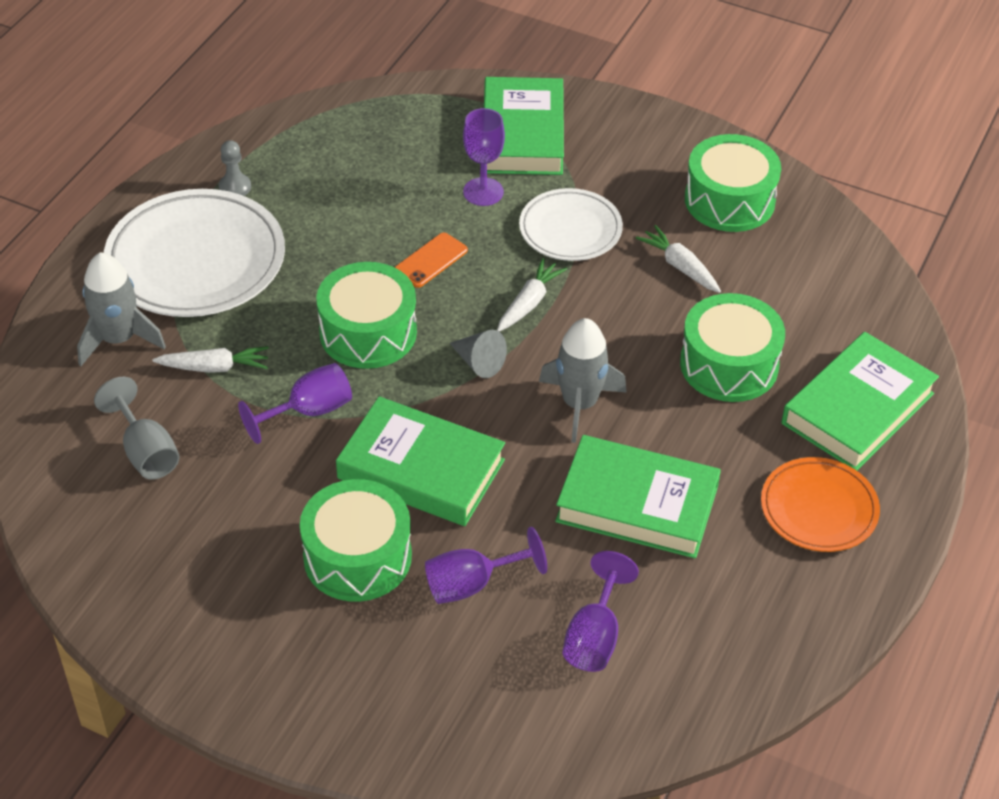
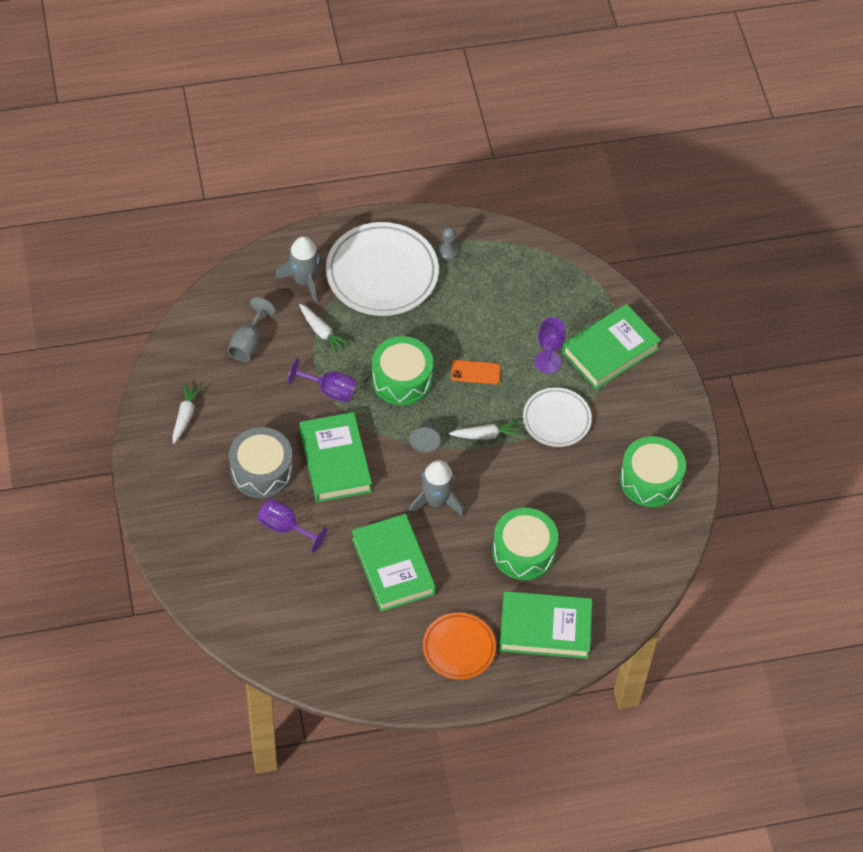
camera: 50 degrees right, 10 degrees up
(357, 557) = (261, 470): green drum -> grey drum
(594, 637) = (297, 597): purple goblet -> none
(680, 266) = (576, 487): white carrot -> white carrot (185, 416)

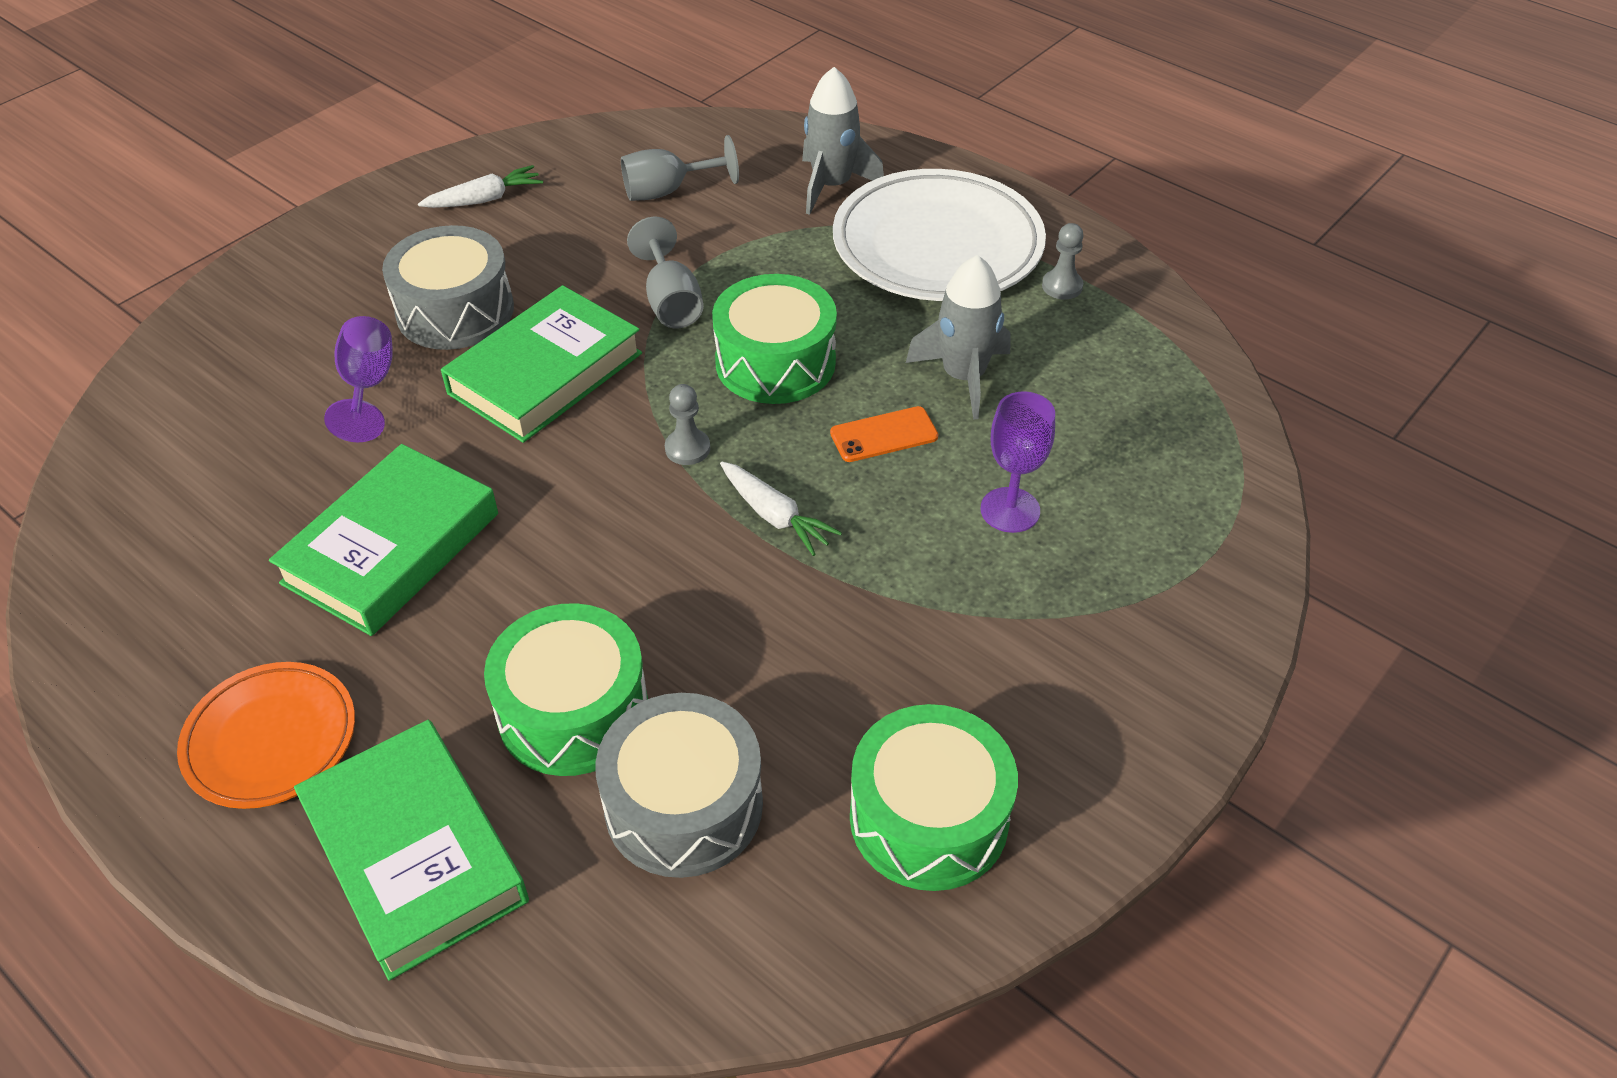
camera: 55 degrees right, 10 degrees down
(322, 332) = (765, 243): white carrot -> none
(329, 390) = (671, 302): purple goblet -> grey goblet
(425, 440) = (687, 448): grey cone -> grey pawn
(436, 501) = (576, 529): grey rocket -> grey rocket (963, 377)
(475, 372) = (884, 435): orange phone -> orange phone turned 75 degrees counterclockwise
(556, 419) = (907, 590): white plate -> none
(589, 543) = (684, 805): none -> grey drum
(610, 350) = (1135, 579): green book -> none

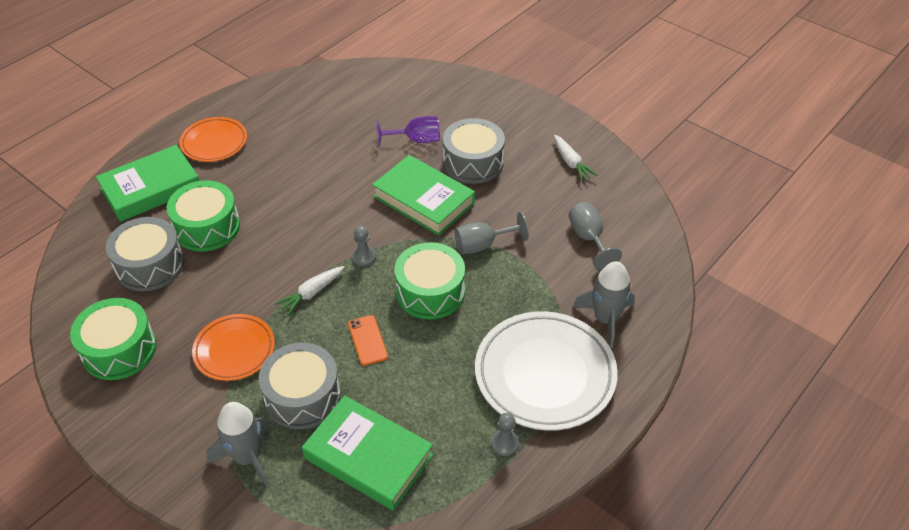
camera: 90 degrees right, 0 degrees up
(392, 548) = (310, 161): green book -> green book (368, 456)
(917, 617) = (234, 350): none -> orange plate
(963, 377) = (414, 381): grey rocket -> grey rocket (247, 457)
(1010, 510) = (303, 396): purple goblet -> grey drum

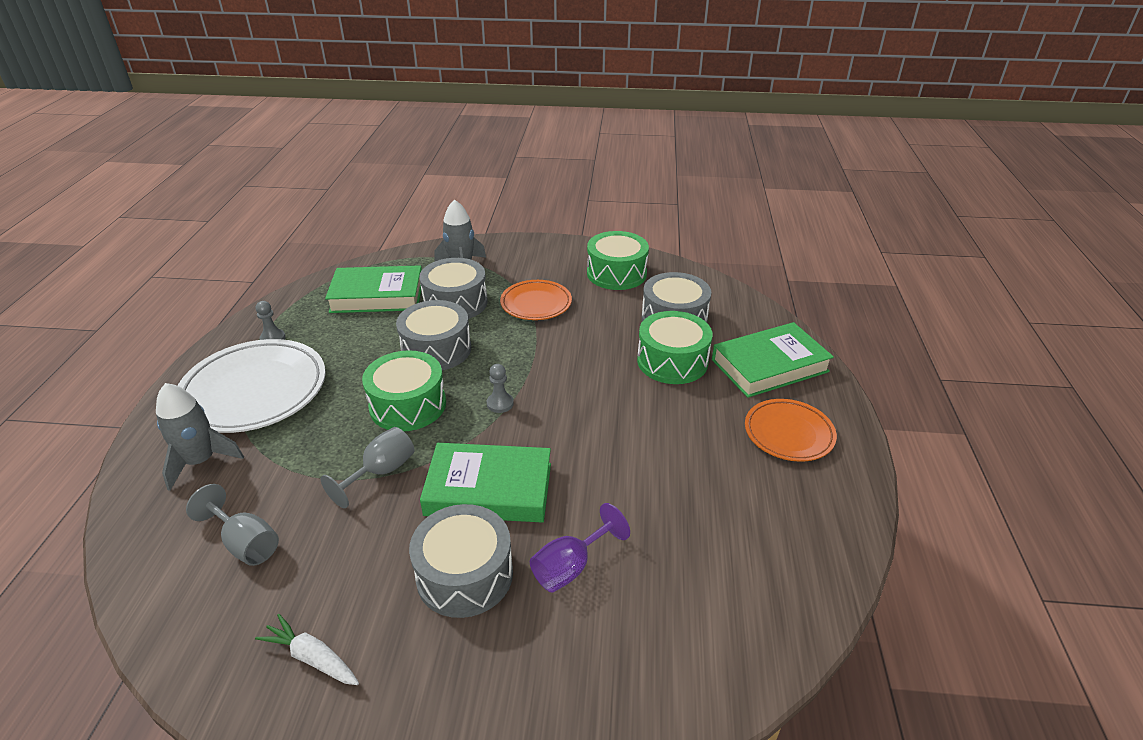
camera: 145 degrees right, 10 degrees down
(151, 188) = (769, 365): green book -> green book turned 45 degrees clockwise
(312, 293) = (518, 358): white carrot -> none
(367, 340) = (436, 349): orange phone -> grey drum

